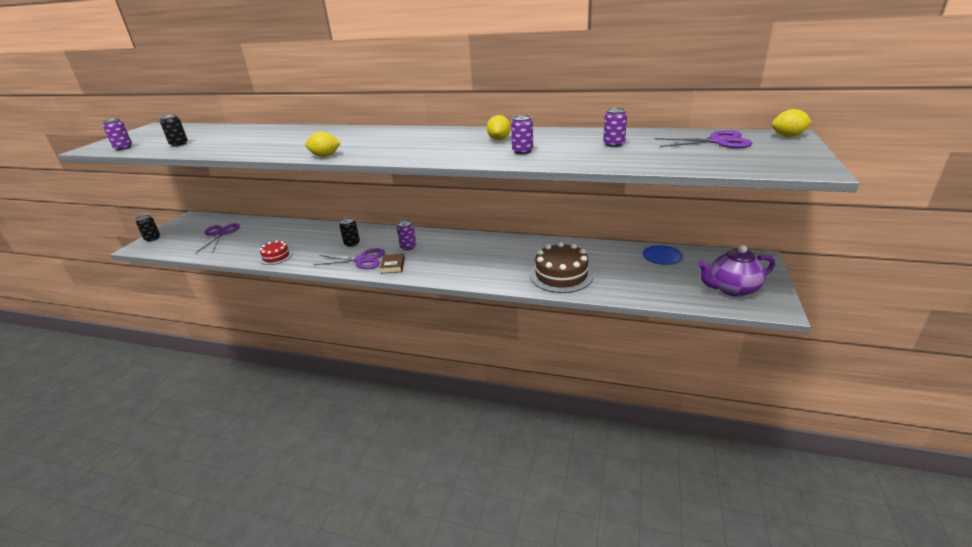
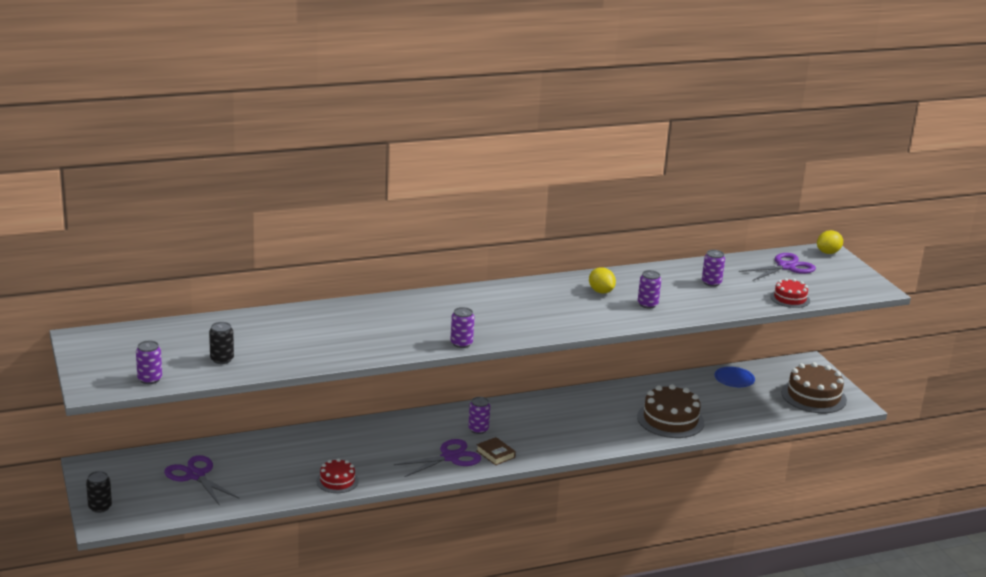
camera: 40 degrees left, 5 degrees down
(325, 156) = (461, 343): yellow lemon -> purple can
(352, 243) = (405, 442): black can -> none
(682, 164) = (790, 298): none -> red cake
(732, 289) = (813, 396): purple teapot -> brown cake

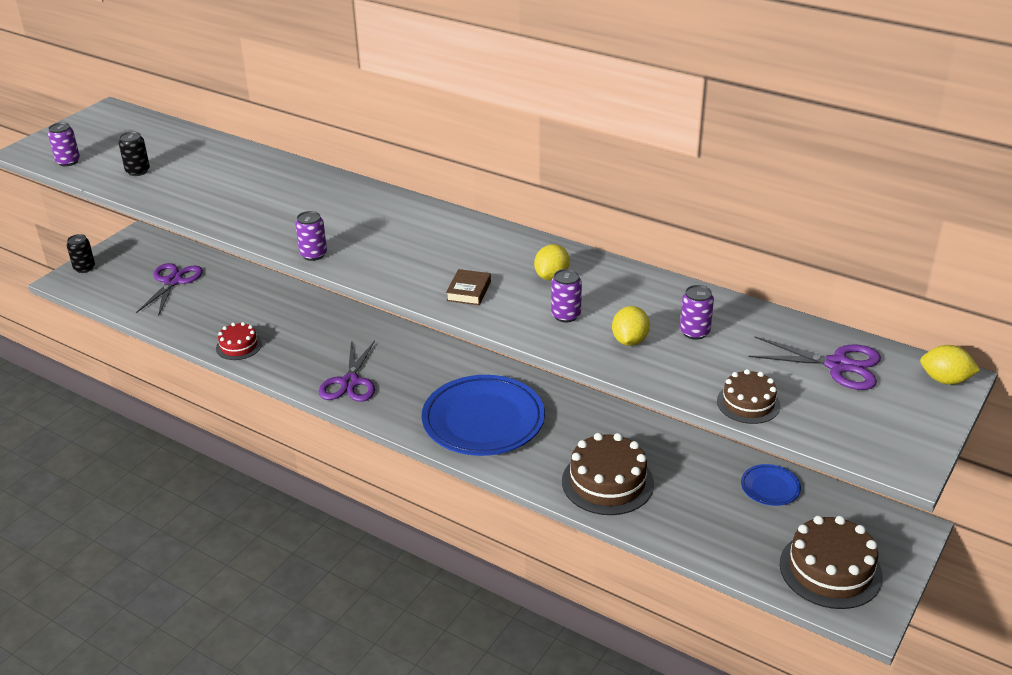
camera: 55 degrees right, 10 degrees up
(450, 457) = (350, 382): purple scissors -> purple scissors turned 75 degrees clockwise
(478, 429) = (420, 373): purple can -> none
(495, 454) = (387, 404): brown book -> brown book (469, 291)
(560, 430) = (483, 420): none -> blue plate
(696, 300) = (629, 341): none -> yellow lemon
(790, 298) = (748, 403): red cake -> brown cake

